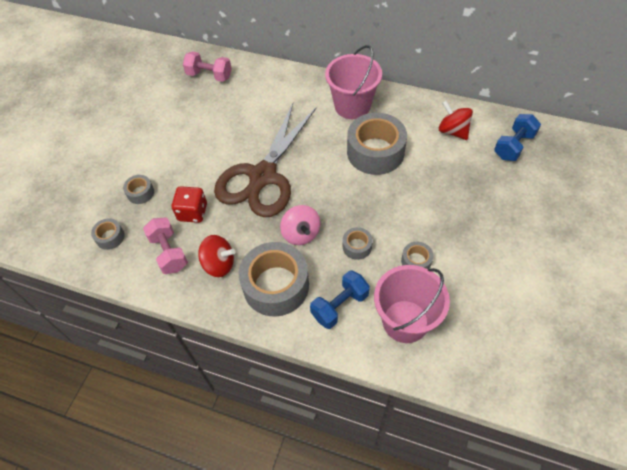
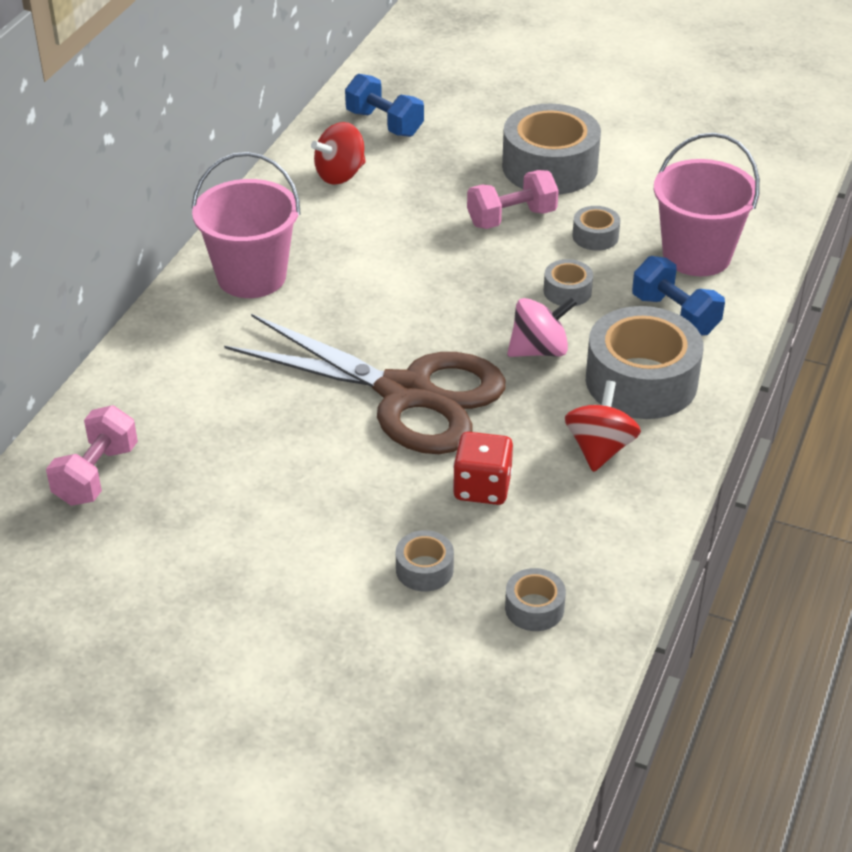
camera: 90 degrees left, 15 degrees down
(169, 252) = (574, 516): pink dumbbell -> pink dumbbell (511, 218)
(375, 152) = (371, 258): grey tape -> grey tape (550, 167)

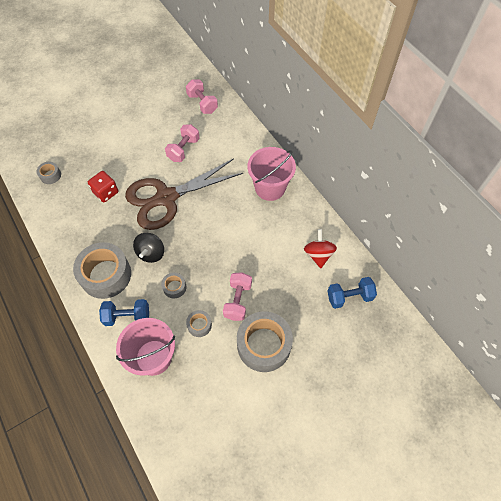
camera: 125 degrees right, 20 degrees up
(262, 434) = (183, 149): none -> pink dumbbell
(424, 569) = (90, 158): grey tape -> none
(539, 350) = (151, 253): pink spinning top -> black spinning top
(600, 448) = (89, 237): red spinning top -> none

